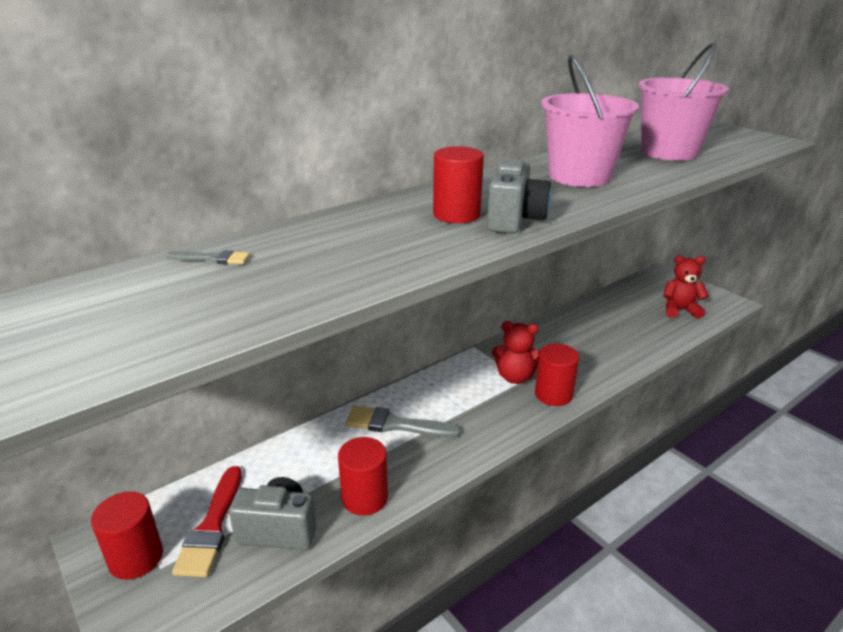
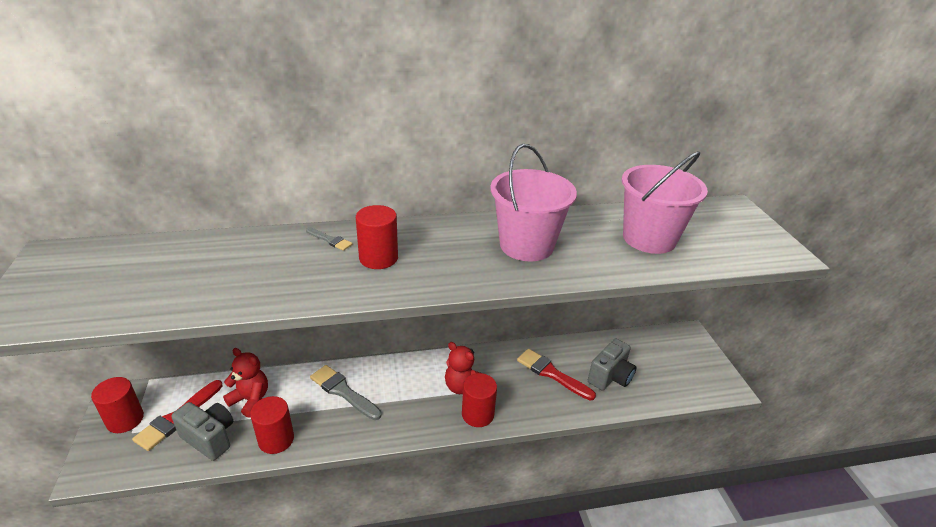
camera: 25 degrees right, 5 degrees up
(213, 259) = (184, 249): grey brush -> grey brush (330, 240)
(514, 220) = (411, 278): grey camera -> grey camera (610, 377)
(584, 339) = (551, 373): none -> red brush
(679, 310) = (667, 377): red teddy bear -> red teddy bear (250, 400)

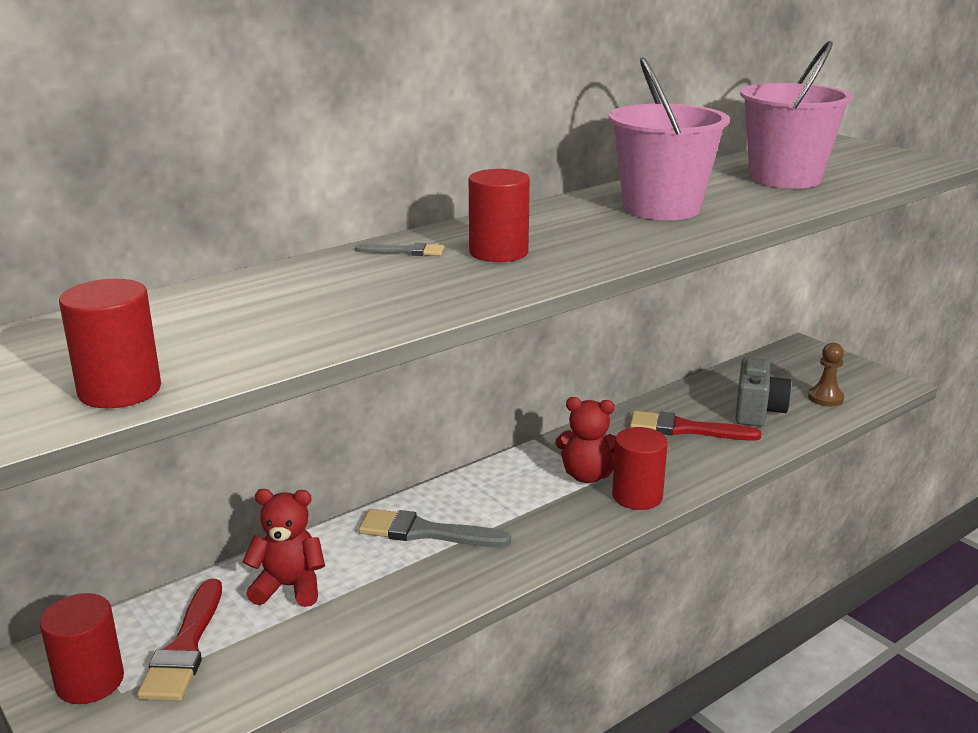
camera: 25 degrees left, 10 degrees down
(209, 438) = (271, 651): grey camera -> none
(276, 439) = (382, 615): red cylinder -> red cylinder (120, 390)
(667, 383) = (825, 398): none -> brown pawn

